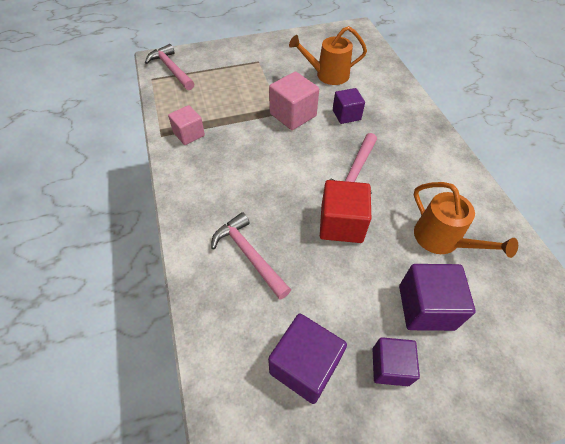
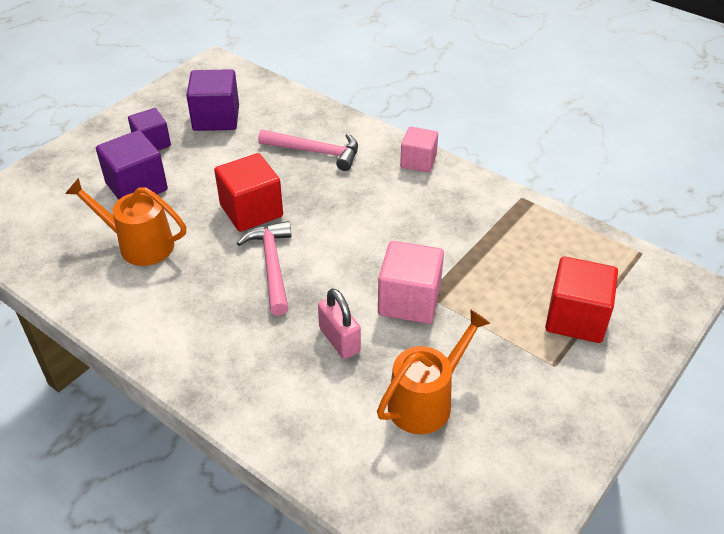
camera: 145 degrees right, 10 degrees down
(171, 69) = (642, 279): pink hammer -> none
(189, 134) = (496, 213): pink cube -> pink cube (418, 161)
(224, 71) = (576, 318): none -> red cube
(346, 115) = (339, 340): purple cube -> pink padlock

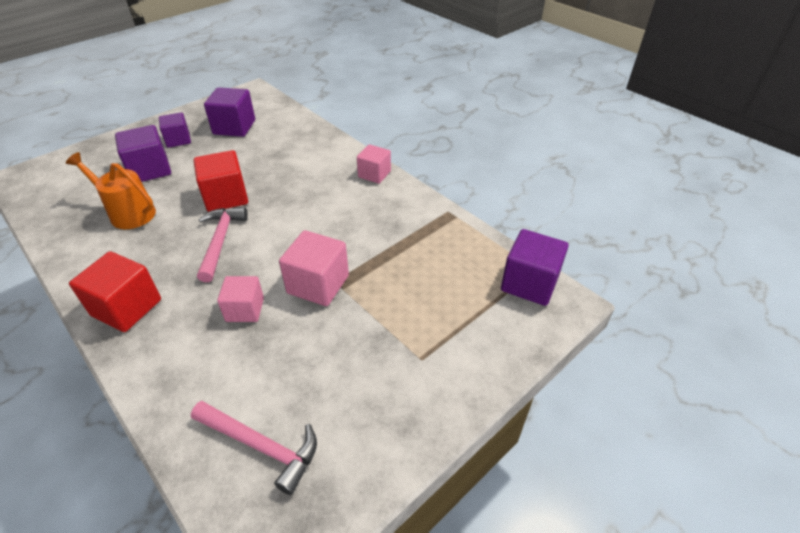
camera: 10 degrees right, 0 degrees up
(315, 152) = (297, 159): pink hammer -> pink hammer (261, 446)
(339, 340) = (245, 309): pink padlock -> pink cube
(426, 401) = (293, 375): orange watering can -> none
(576, 318) = (456, 319): red cube -> red cube (126, 307)
(639, 269) = (529, 283): none -> purple cube

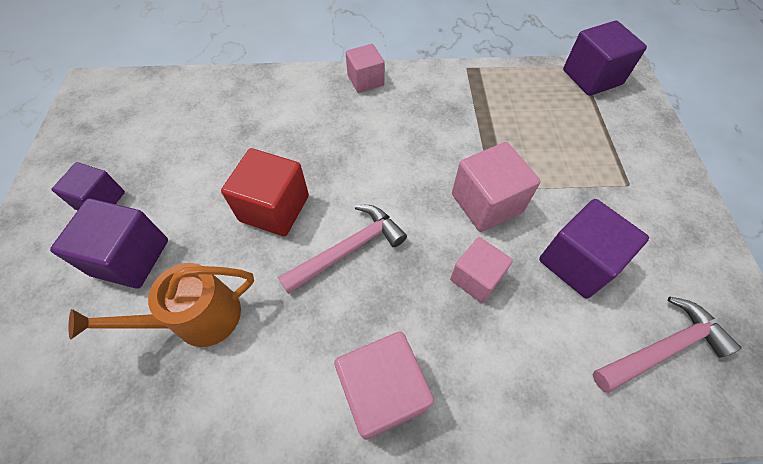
camera: 50 degrees left, 15 degrees up
(126, 307) = (382, 391): red cube -> pink cube
(220, 241) = (348, 249): pink hammer -> pink hammer turned 105 degrees clockwise
(234, 127) = (145, 138): purple cube -> purple cube (577, 262)

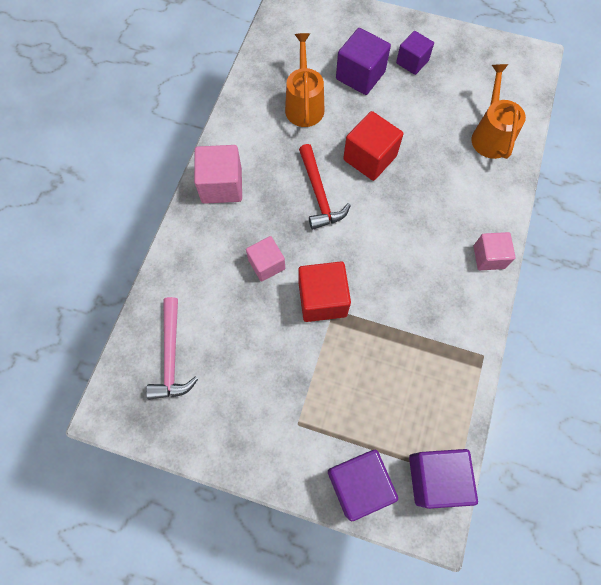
camera: 110 degrees right, 10 degrees up
(212, 104) = (490, 135): none -> orange watering can
(348, 249) = (319, 194): pink hammer -> red hammer
(486, 203) = (322, 299): pink cube -> red cube
(577, 262) = (250, 338): purple cube -> purple cube (358, 484)

